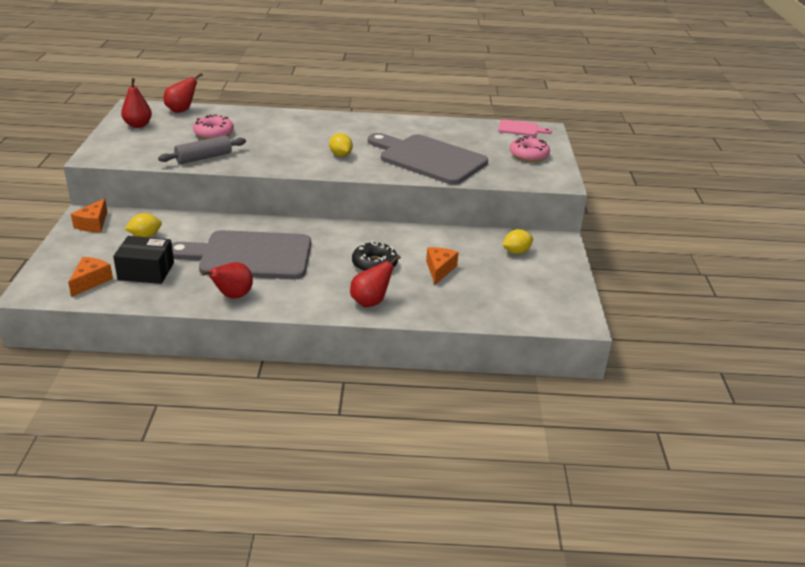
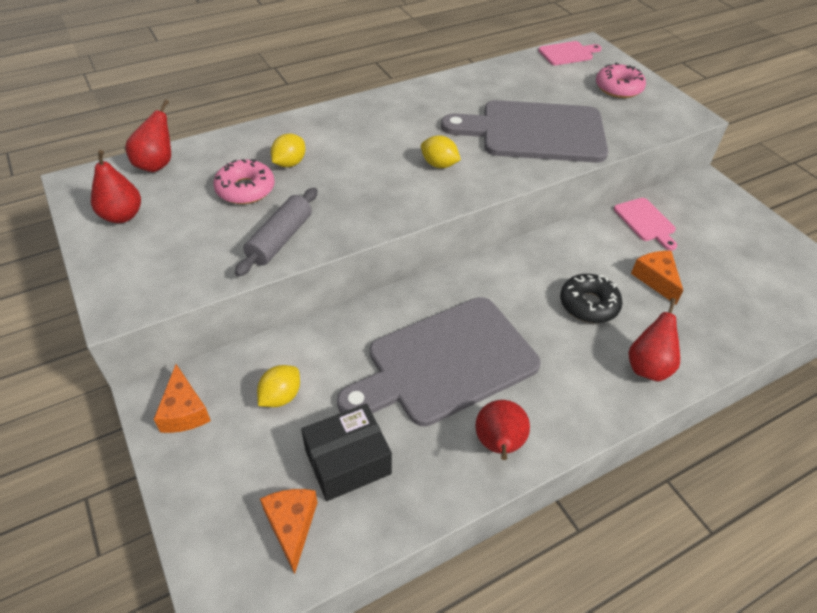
camera: 30 degrees left, 15 degrees up
(477, 242) = (645, 222): none -> pink cutting board
(516, 252) = (691, 218): yellow lemon -> yellow lemon (289, 163)

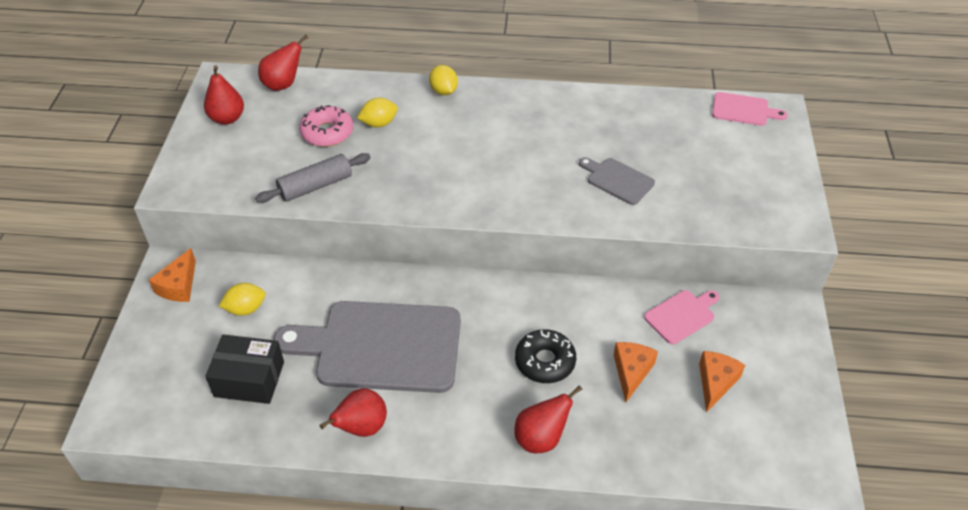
camera: 35 degrees right, 0 degrees up
(292, 526) = (180, 399): orange cheese -> orange cheese (715, 382)
(439, 165) = (497, 175): yellow lemon -> yellow lemon (443, 91)
(535, 132) = (617, 180): grey cutting board -> grey cutting board, size x0.46
(618, 88) = (755, 168): pink donut -> none
(645, 222) = (682, 315): pink cutting board -> pink cutting board turned 135 degrees counterclockwise

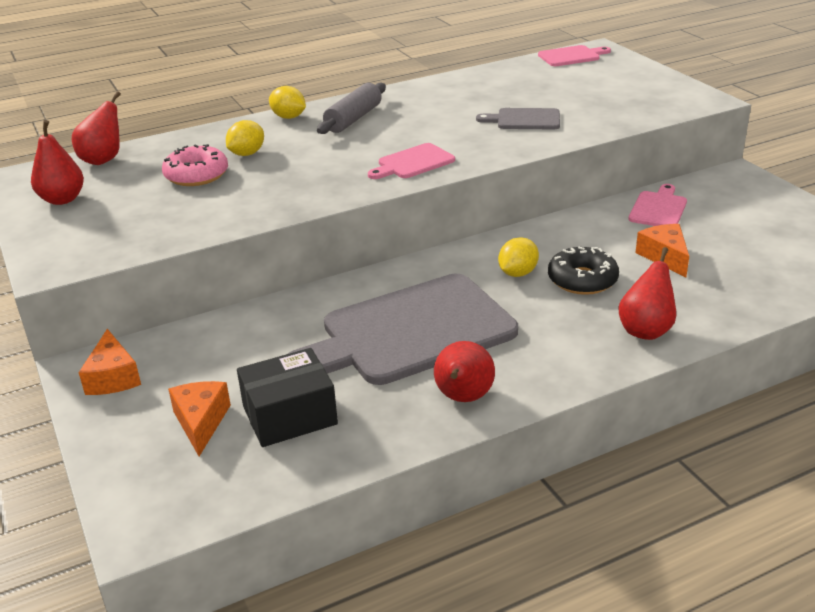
camera: 30 degrees left, 15 degrees down
(246, 309) = (221, 363): yellow lemon -> yellow lemon (517, 273)
(315, 186) = (229, 212): grey rolling pin -> grey rolling pin (353, 119)
(484, 192) = (413, 163): none -> pink cutting board
(715, 382) = (739, 236): orange cheese -> orange cheese (201, 422)

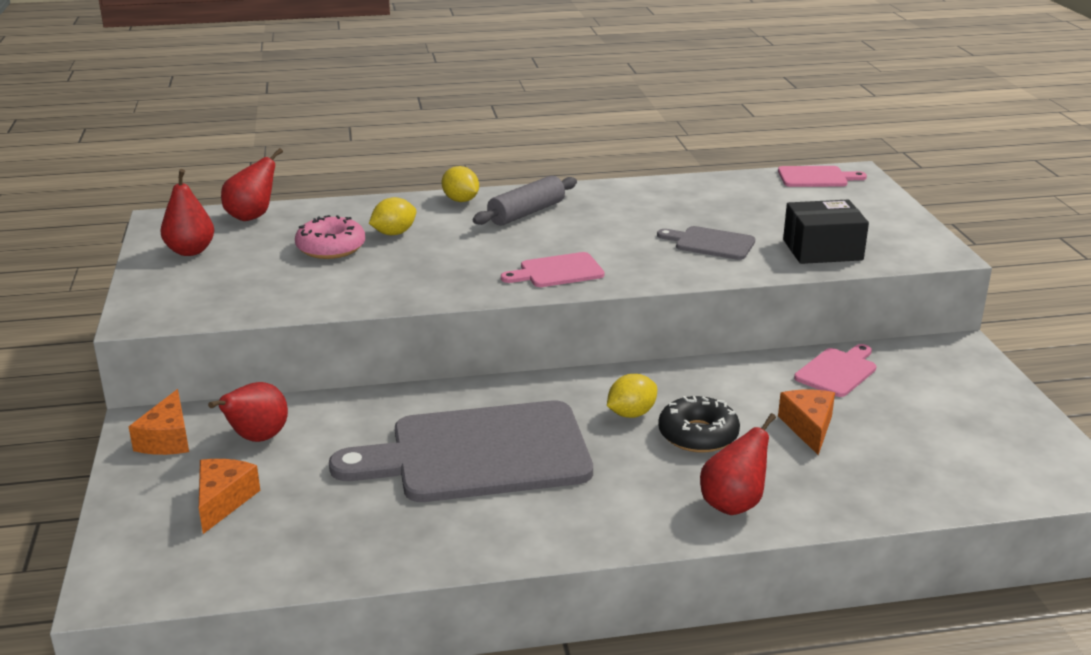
camera: 15 degrees right, 5 degrees down
(289, 415) = (310, 513): black box -> black box (822, 250)
(463, 398) = (491, 534): red pear -> red pear (257, 438)

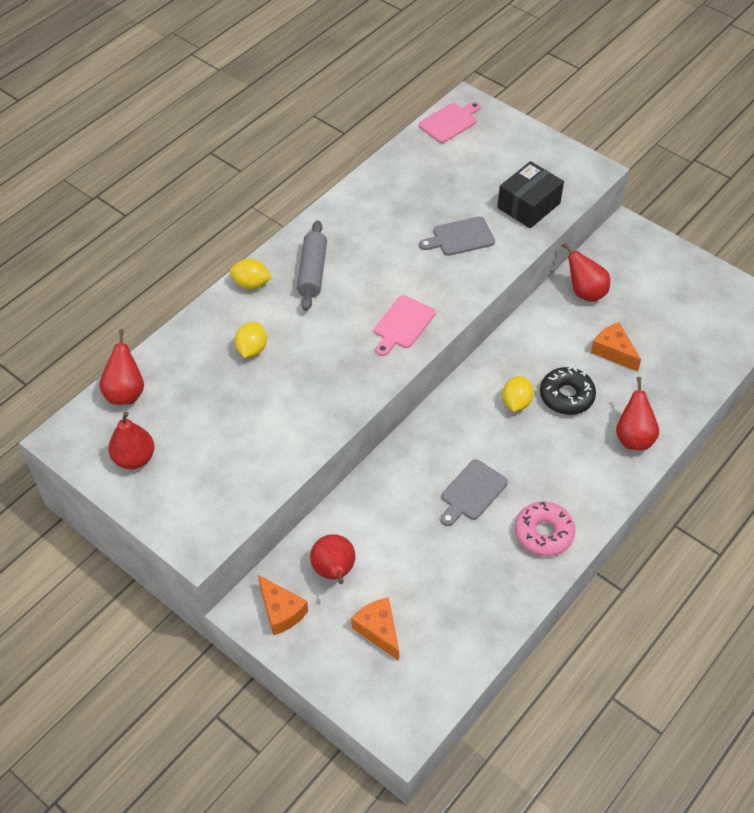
camera: 40 degrees left, 25 degrees up
(331, 248) = (229, 392): pink donut -> pink donut (543, 533)
(479, 454) = (472, 492): grey cutting board -> grey cutting board, size x0.46
(837, 371) = (585, 292): pink cutting board -> red pear

